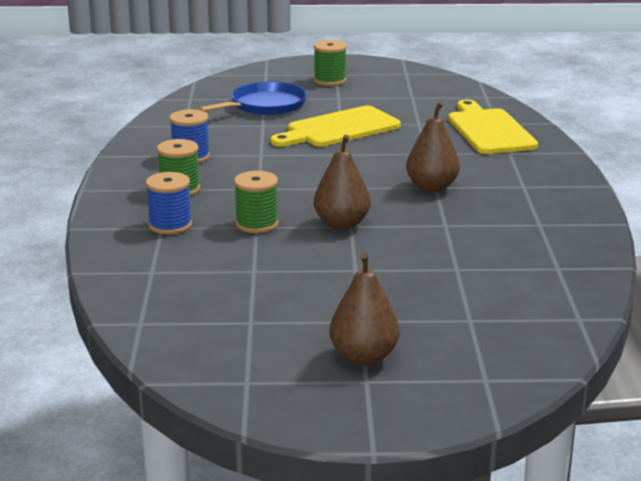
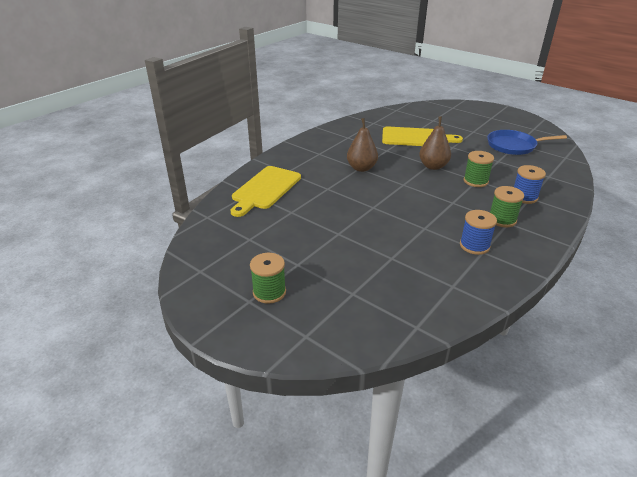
camera: 140 degrees left, 10 degrees up
(265, 105) = (364, 281): blue pan -> blue pan (513, 146)
(339, 129) = (346, 229): yellow cutting board -> yellow cutting board (416, 138)
(363, 357) = (485, 122): brown pear -> none

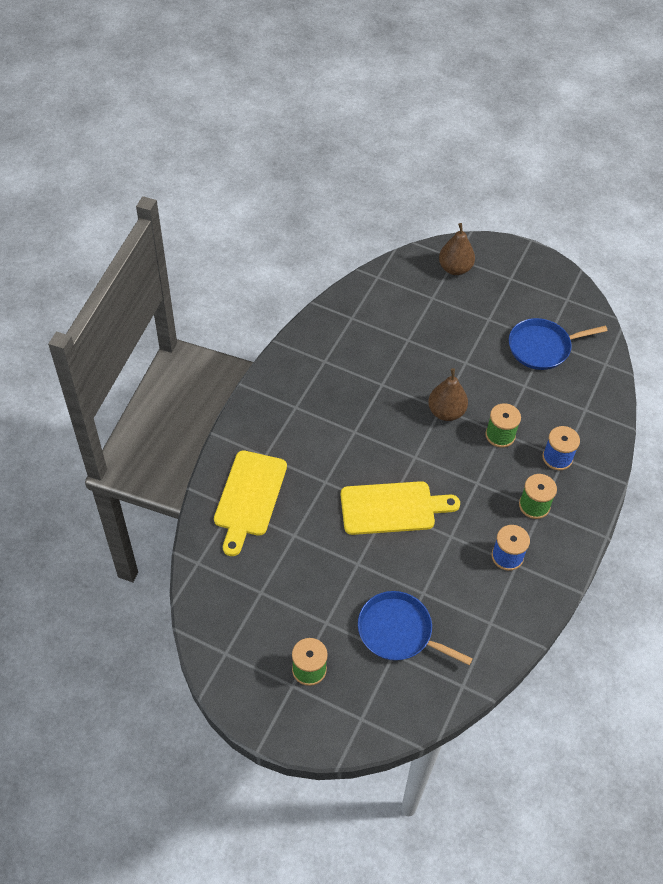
camera: 15 degrees left, 20 degrees up
(361, 168) = (358, 431): brown pear -> brown pear (455, 268)
(362, 279) = (398, 631): none -> blue pan
(416, 138) = (415, 348): yellow cutting board -> yellow cutting board (392, 508)

